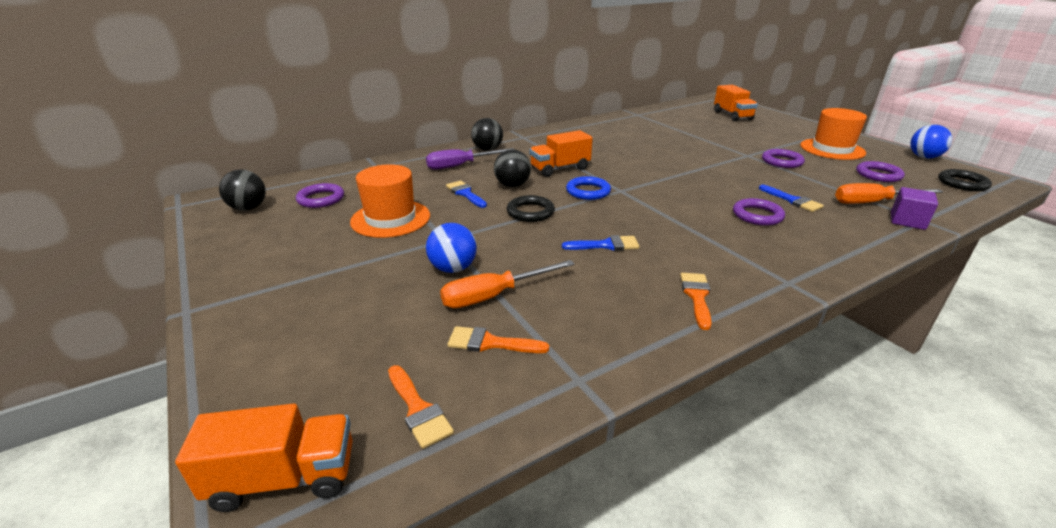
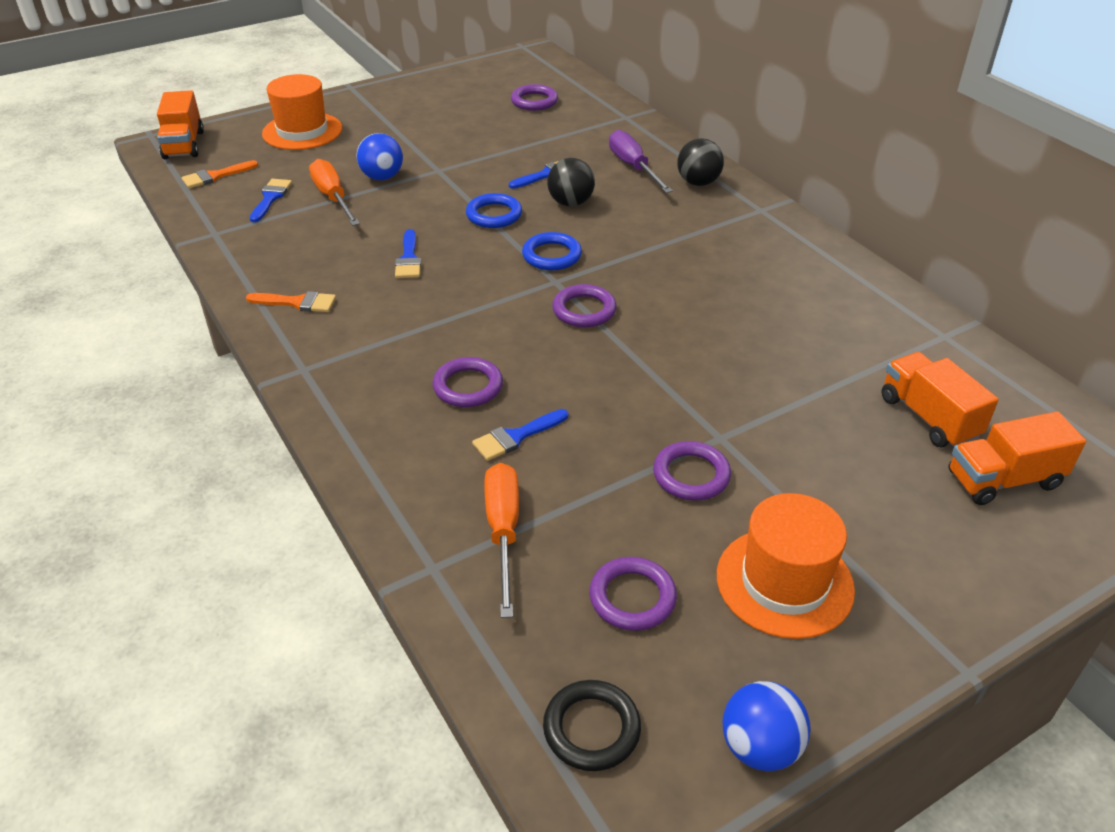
camera: 90 degrees right, 10 degrees up
(248, 208) = (515, 74): black ball -> none
(390, 218) = (486, 140): orange hat -> orange hat (302, 131)
(490, 343) = (270, 198): orange brush -> blue brush
(530, 212) = (494, 215): black ring -> blue ring
(560, 168) = (630, 237): orange truck -> orange truck (928, 417)
(651, 182) = (584, 310): none -> purple ring
(907, 221) = (431, 545): purple cube -> none

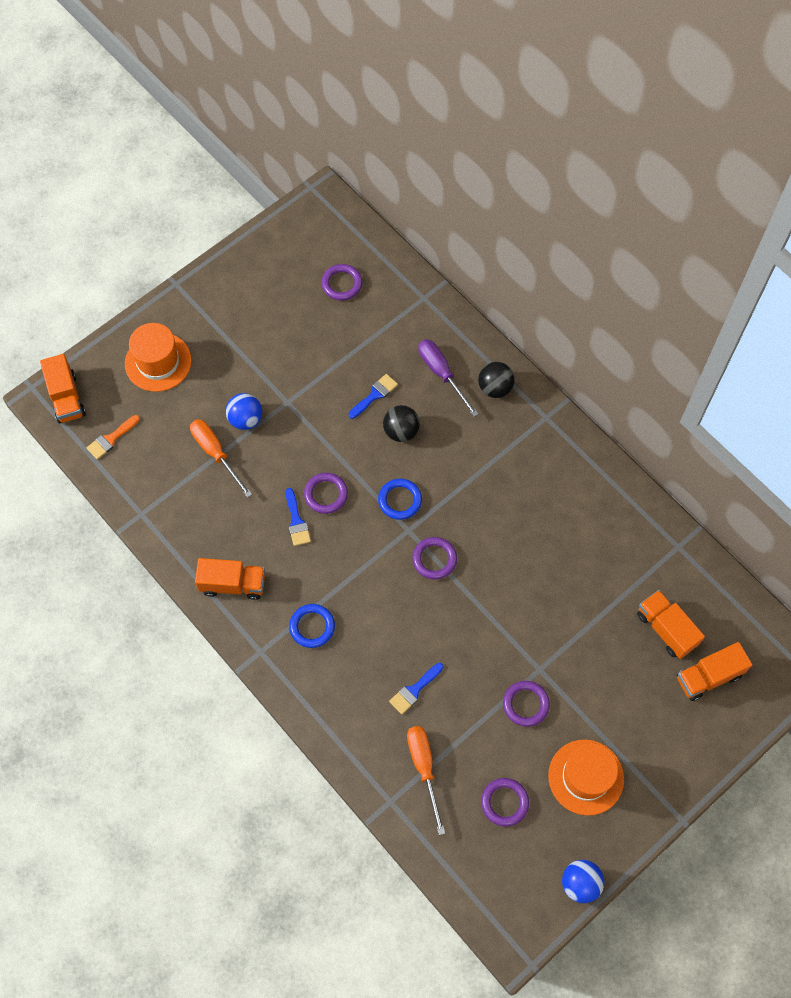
camera: 10 degrees left, 25 degrees up
(270, 198) = (167, 461): blue brush -> none
(298, 303) = (233, 584): orange brush -> orange truck
(468, 386) = (373, 650): purple ring -> purple ring (326, 494)
(494, 215) = (346, 456): blue ring -> blue ring (312, 627)
(591, 729) = (496, 888): black ring -> none

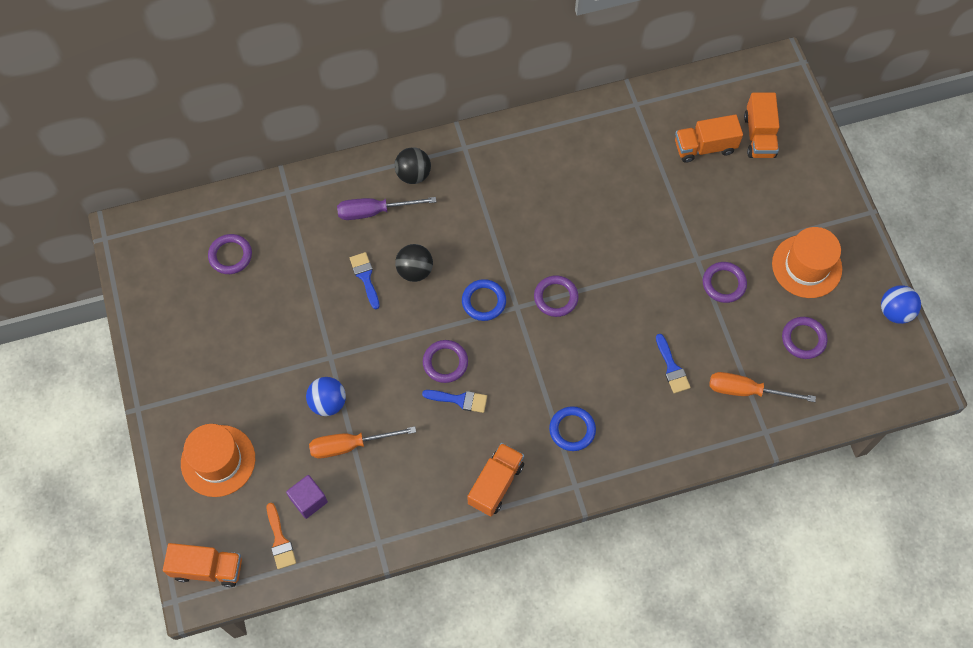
camera: 65 degrees left, 0 degrees up
(154, 444) = (309, 500): none -> purple cube

